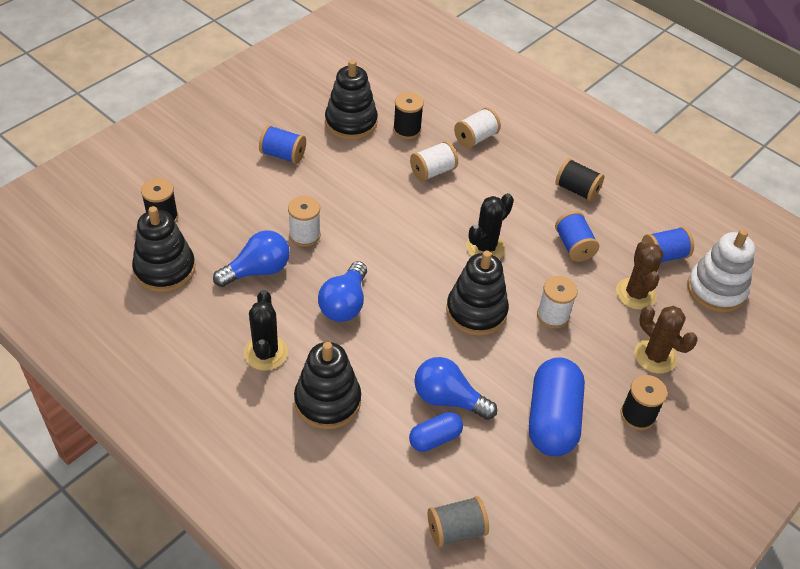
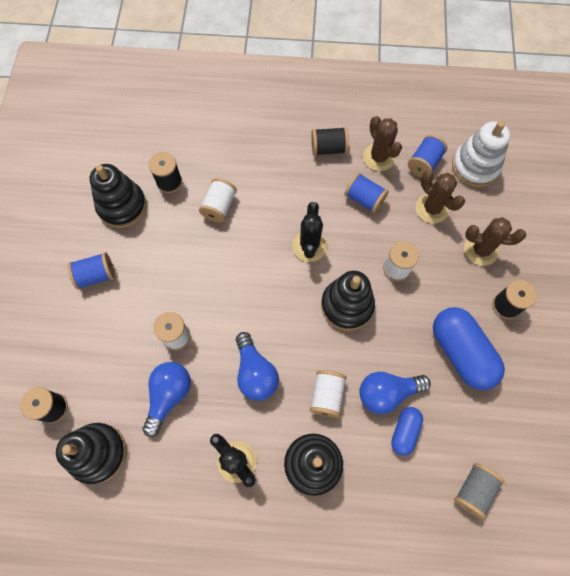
camera: 35 degrees left, 20 degrees up
(475, 138) = (224, 153): white spool -> white spool (327, 396)
(620, 224) = (379, 157): none -> brown cactus

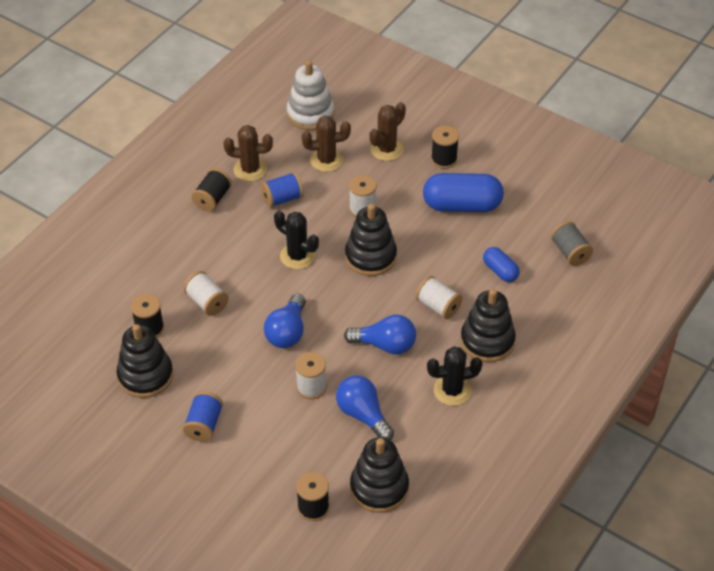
camera: 60 degrees left, 20 degrees down
(387, 393) = (462, 266): blue light bulb -> blue light bulb (287, 332)
(424, 163) = (280, 143): blue spool -> none

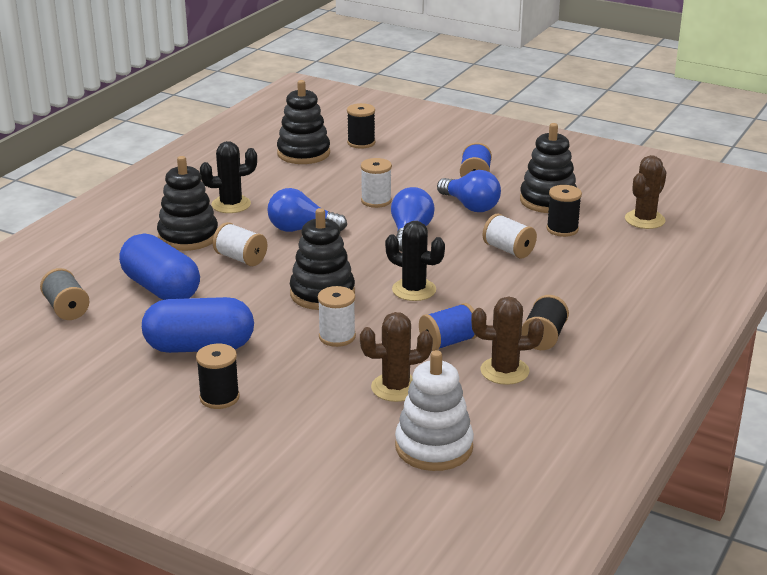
camera: 175 degrees right, 20 degrees down
(363, 415) = (321, 188): blue light bulb -> blue light bulb (470, 206)
(387, 149) = (306, 405): brown cactus -> brown cactus (645, 220)
(500, 271) = (161, 289): blue capsule -> blue capsule, size x1.88

